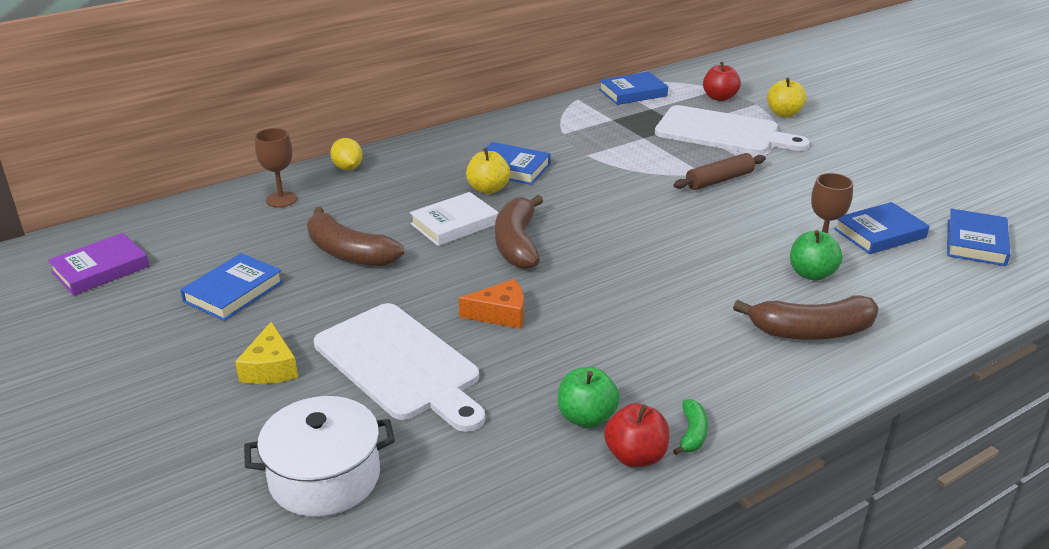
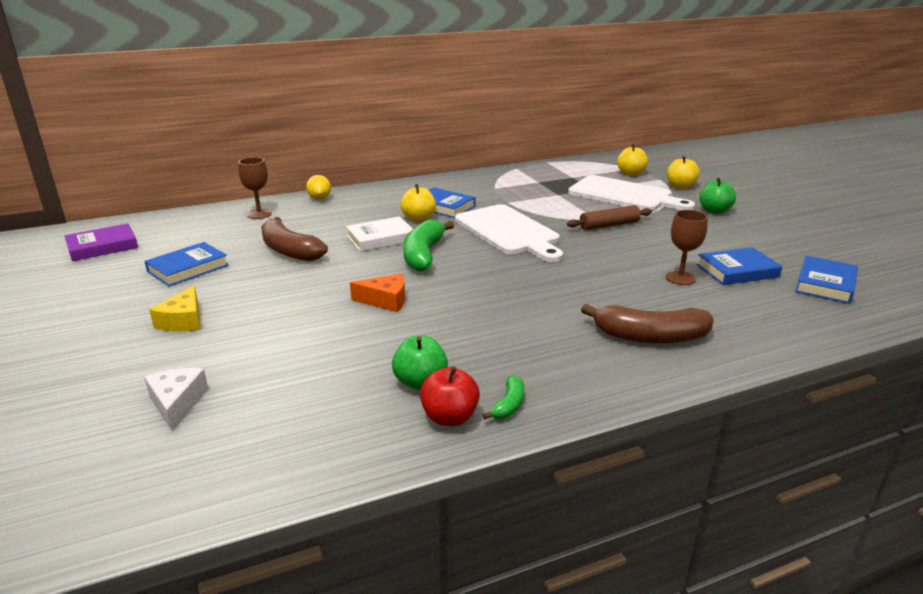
camera: 10 degrees right, 5 degrees down
(324, 477) = (177, 403): white pot -> white cheese
(400, 365) = (286, 328): white cutting board -> white cutting board (509, 232)
(517, 244) = (423, 255): brown banana -> green banana
(632, 93) = (561, 167): blue book -> none
(719, 97) = (630, 173): red apple -> yellow apple
(811, 274) = (665, 295): green apple -> green apple (714, 211)

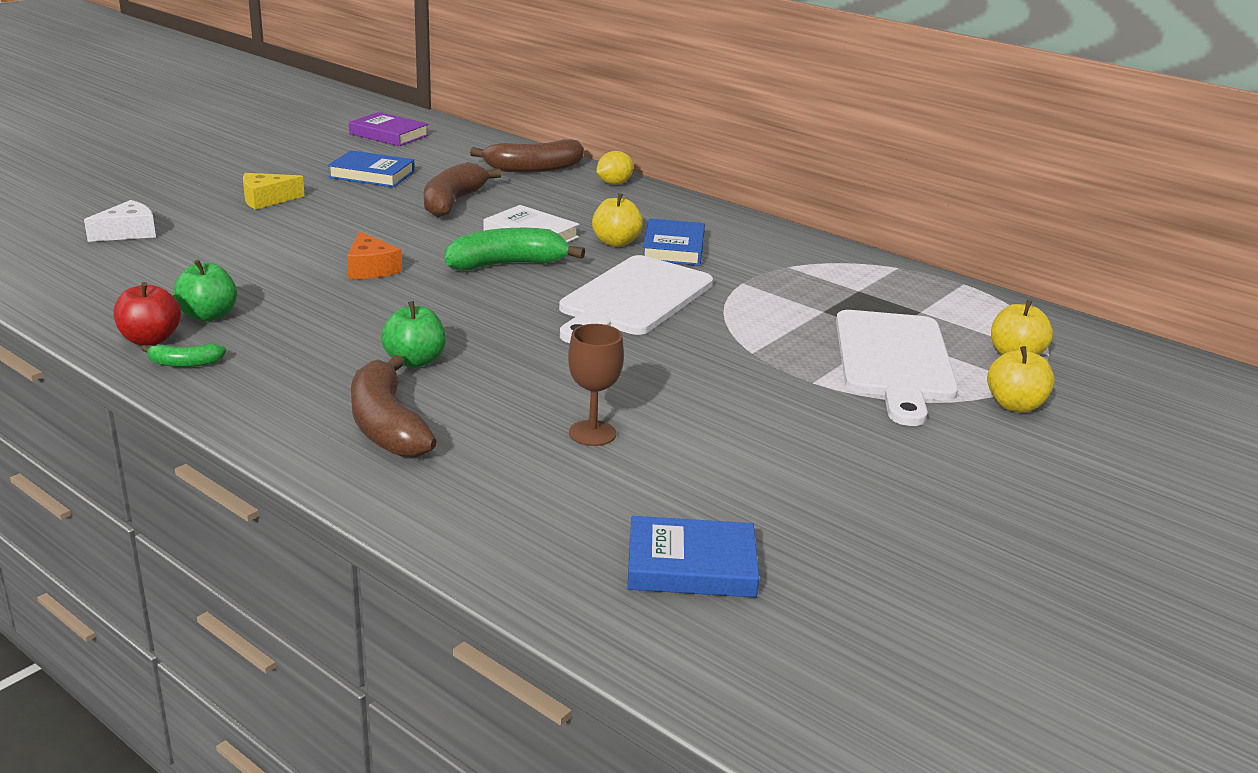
camera: 60 degrees right, 0 degrees up
(259, 214) = (534, 169): brown goblet -> brown banana
(609, 225) = (740, 362): brown rolling pin -> none
(714, 211) = (926, 445): green apple -> green apple (415, 361)
(737, 271) = (666, 479): blue book -> none

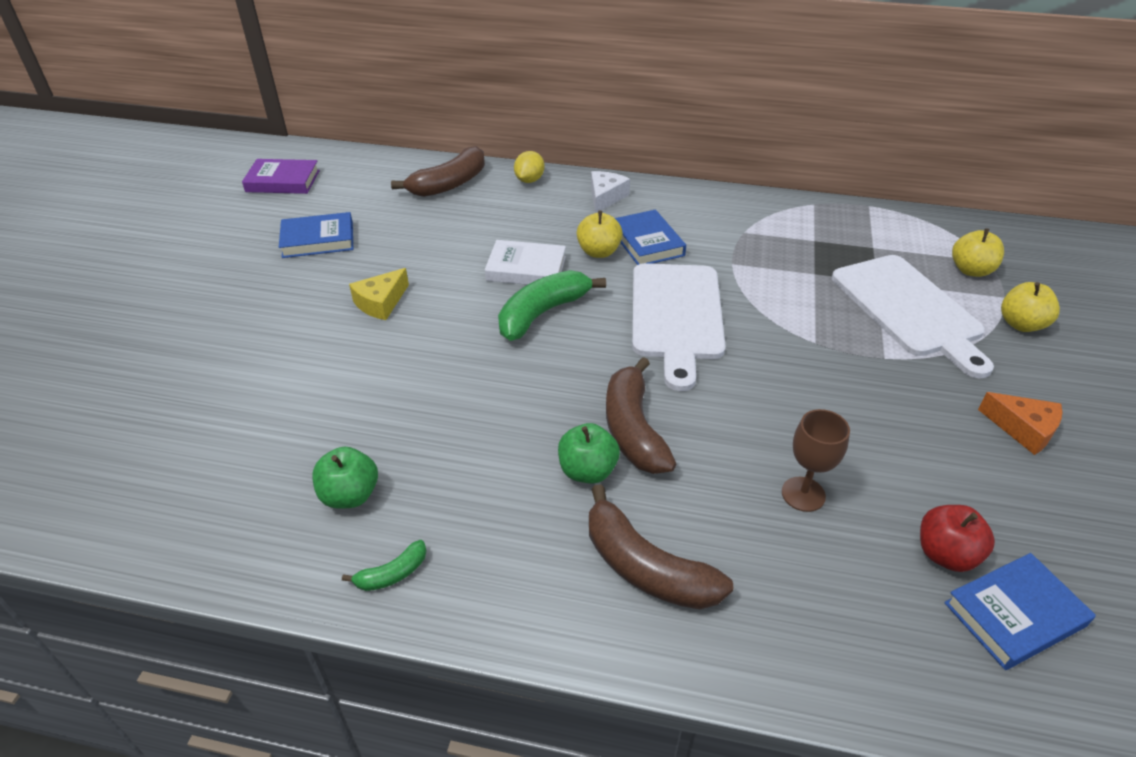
camera: 25 degrees left, 15 degrees up
(128, 233) = (156, 410): white cheese -> white cheese (605, 197)
(150, 339) = (326, 556): red apple -> red apple (945, 554)
(266, 199) = (251, 309): yellow cheese -> yellow cheese (381, 302)
(370, 268) = (435, 365): orange cheese -> orange cheese (1023, 429)
(453, 202) = (423, 251): brown banana -> brown banana (633, 429)

